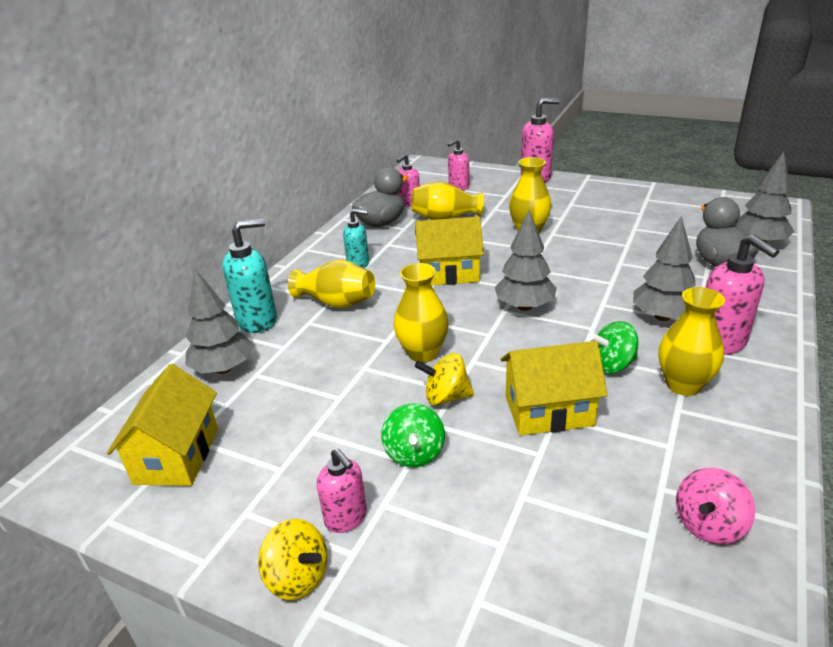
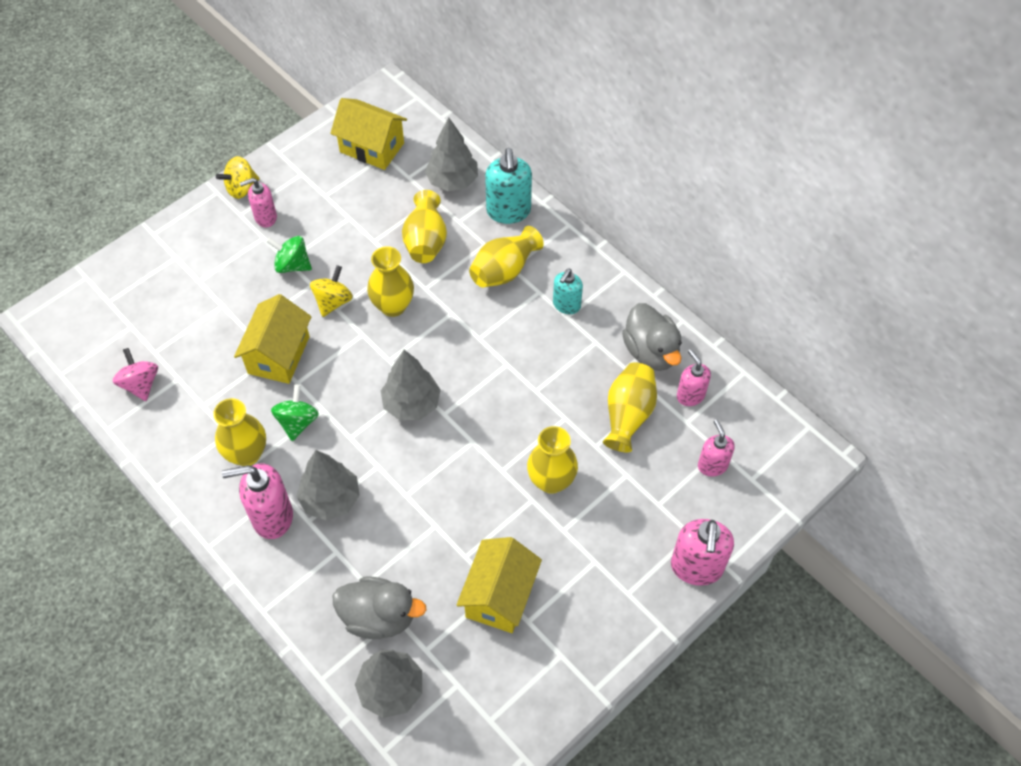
camera: 110 degrees right, 25 degrees up
(322, 360) = (425, 241): none -> yellow vase
(449, 273) = (504, 371): yellow house -> yellow house (499, 596)

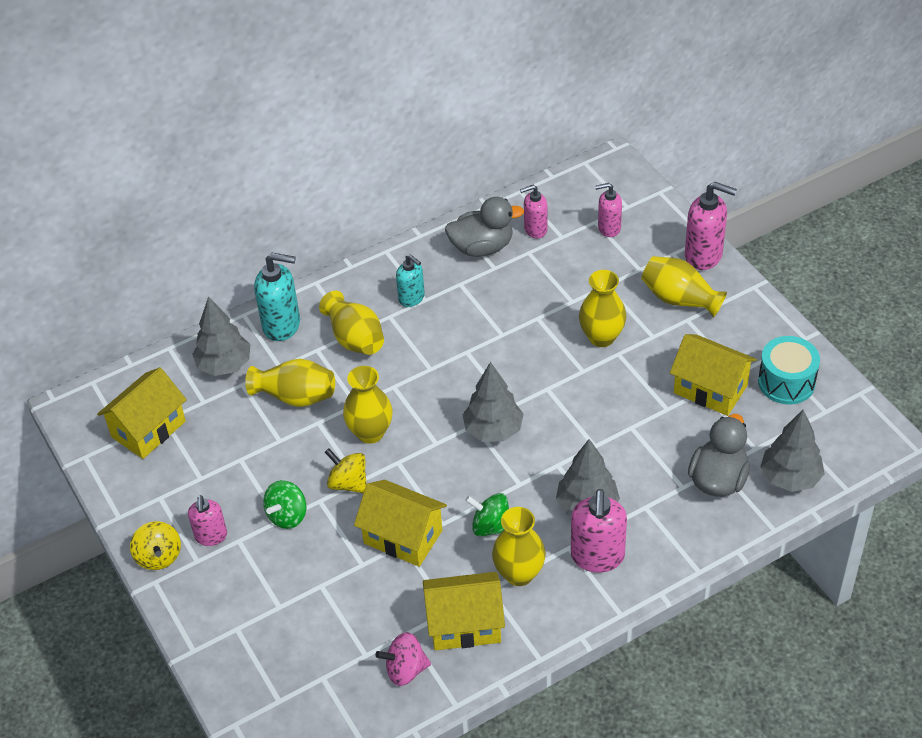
camera: 75 degrees left, 10 degrees down
(188, 420) = (465, 625): none -> yellow house
(524, 674) = (786, 382): none -> turquoise drum
(628, 415) = (545, 274): yellow vase -> yellow vase (679, 299)

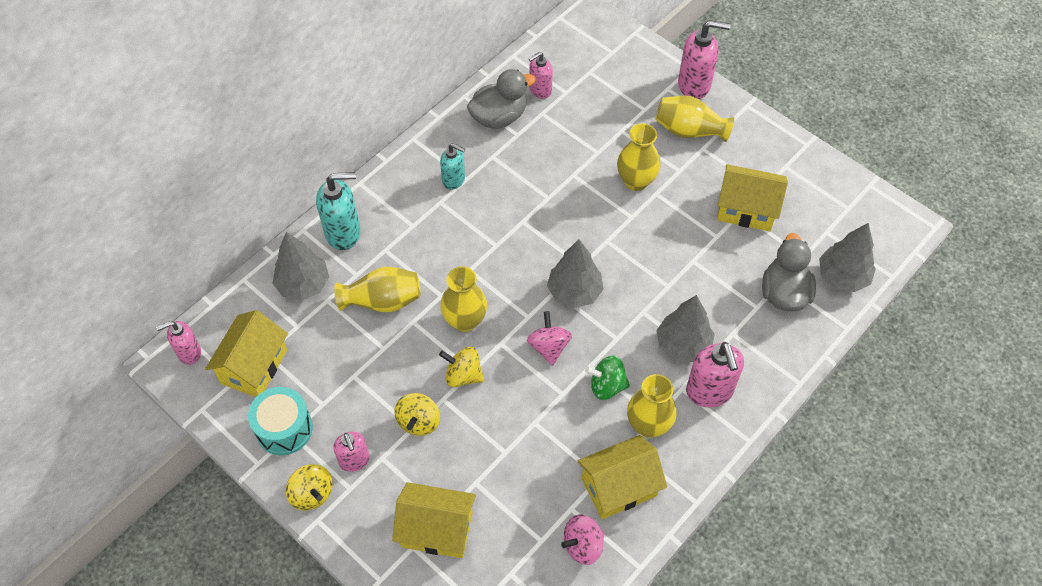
camera: 20 degrees left, 10 degrees up
(287, 516) = (418, 421): green spinning top -> yellow spinning top
(355, 338) = (416, 231): yellow vase -> none
(403, 537) = (532, 416): yellow house -> yellow house (437, 530)
(446, 476) = (549, 347): none -> pink spinning top
(608, 228) = (604, 76): pink soap dispenser -> pink soap dispenser (189, 352)
(786, 382) = (806, 189): turquoise drum -> turquoise drum (284, 429)

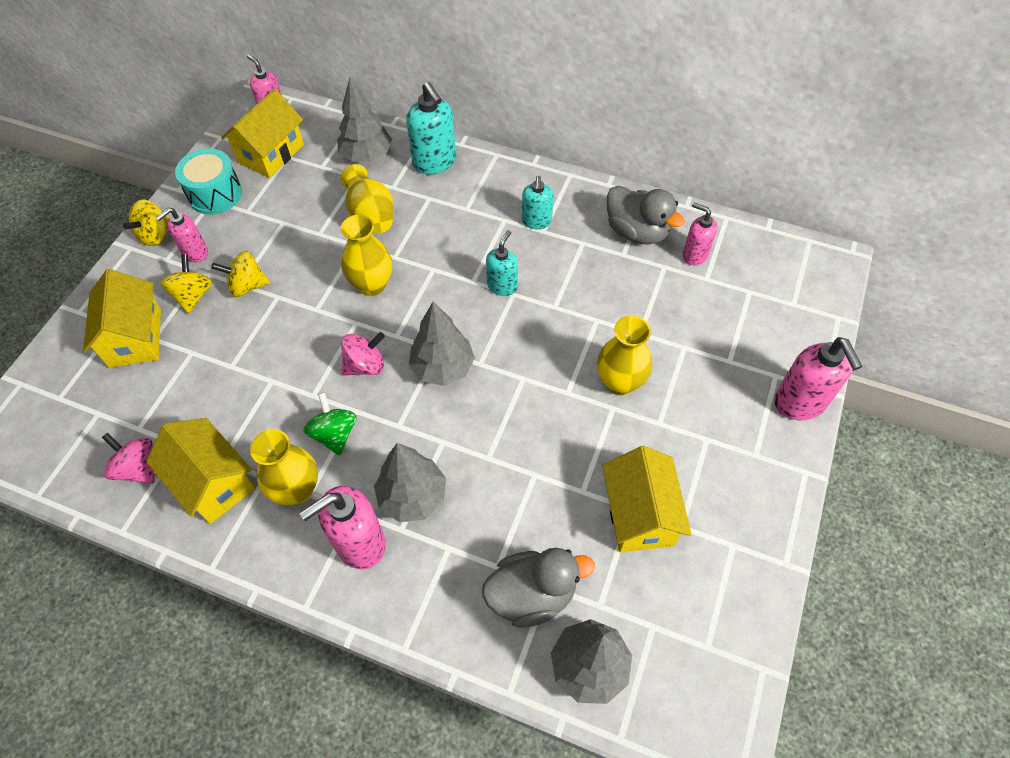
camera: 70 degrees right, 0 degrees up
(254, 367) = (271, 154): yellow house -> yellow house turned 60 degrees counterclockwise
(463, 375) = (308, 304): yellow spinning top -> yellow spinning top (193, 295)
(511, 226) = (502, 286): none -> turquoise soap dispenser
(689, 130) = (725, 417): yellow vase -> none

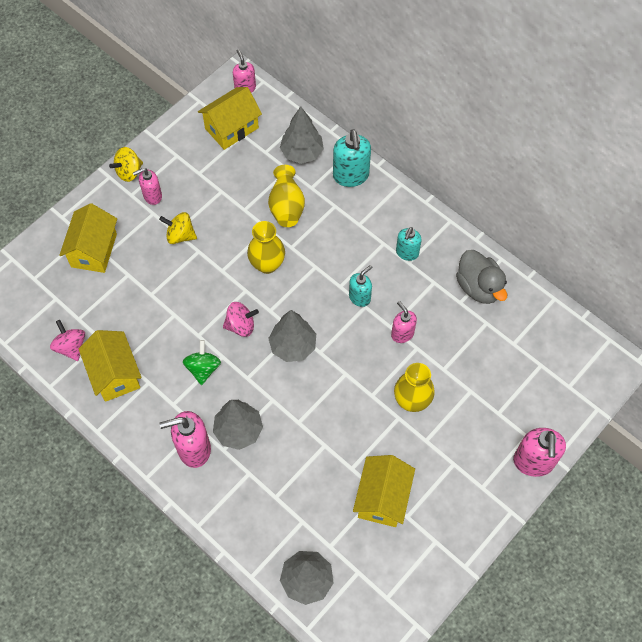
camera: 20 degrees right, 5 degrees up
(193, 295) = (141, 230): yellow spinning top -> none
(215, 194) = (180, 151): turquoise drum -> none
(297, 490) = (166, 398): yellow vase -> none
(532, 594) = (290, 523): grey duck -> none
(694, 255) = (514, 321): pink soap dispenser -> pink soap dispenser (402, 334)

